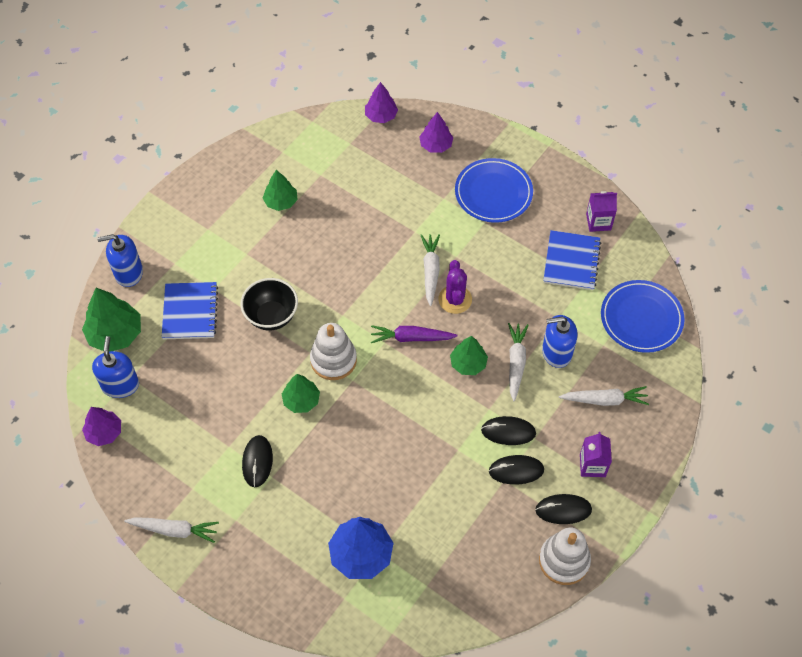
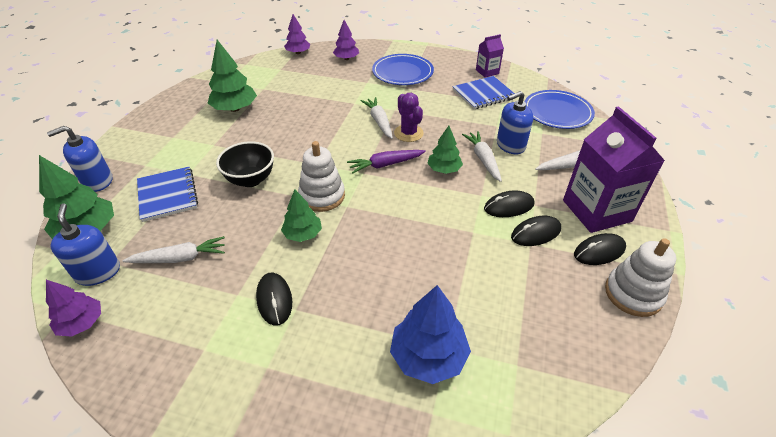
camera: 20 degrees left, 15 degrees down
(174, 530) = (190, 405): white carrot -> white carrot (180, 258)
(281, 202) = (235, 109): green tree -> green tree, size x1.57
(571, 261) = (483, 94): blue notebook -> blue notebook turned 75 degrees clockwise
(592, 465) = (596, 211): purple carton -> purple carton, size x2.04

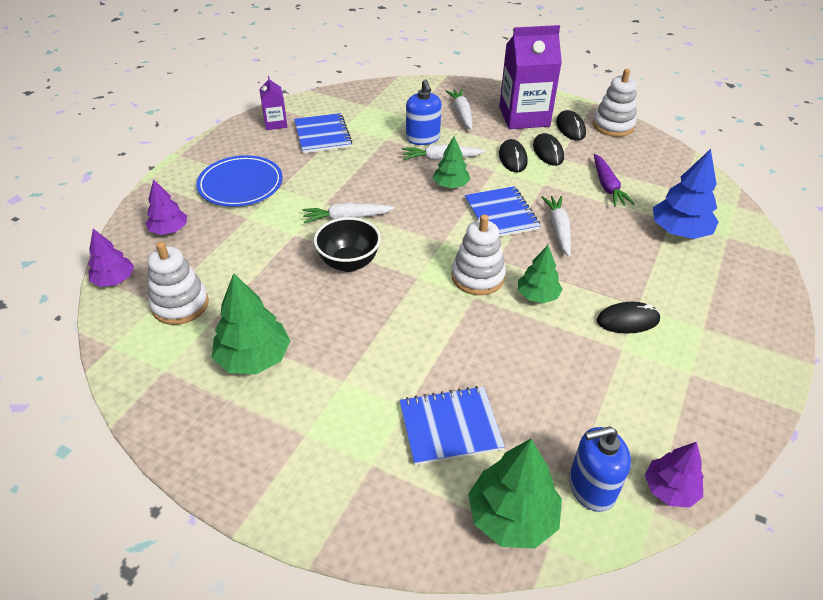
camera: 80 degrees left, 0 degrees up
(97, 181) = (399, 526): blue soap dispenser -> none
(180, 258) = (569, 402): white carrot -> white carrot (558, 229)
(251, 180) = (435, 339): black bowl -> black bowl (349, 263)
(279, 76) = (180, 305): none -> white stacking toy
(385, 165) = (433, 223): purple carrot -> purple carrot (607, 186)
(408, 133) = (379, 199): purple cactus -> none
(411, 204) = (501, 214): none -> blue notebook
(557, 112) = (377, 100): blue plate -> none

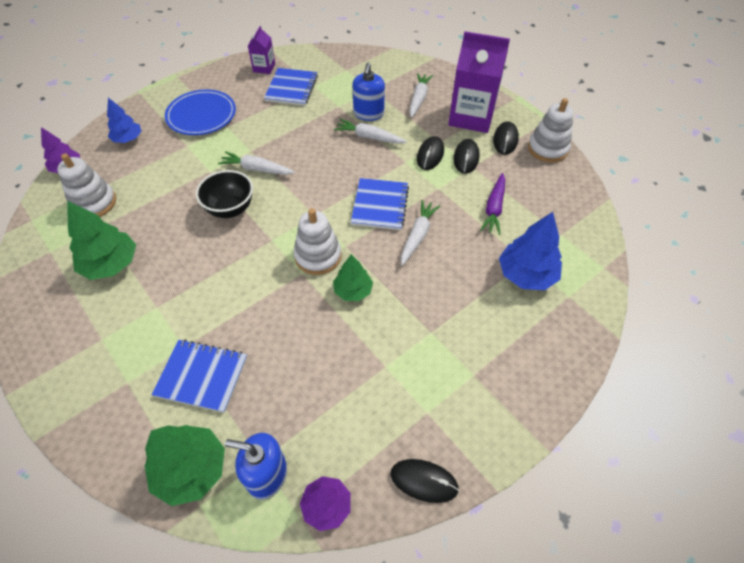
camera: 25 degrees right, 10 degrees up
(169, 230) = (128, 139): purple tree -> blue tree
(451, 185) = (359, 165): green tree -> none
(627, 320) = (411, 342): black mouse -> black mouse (424, 481)

